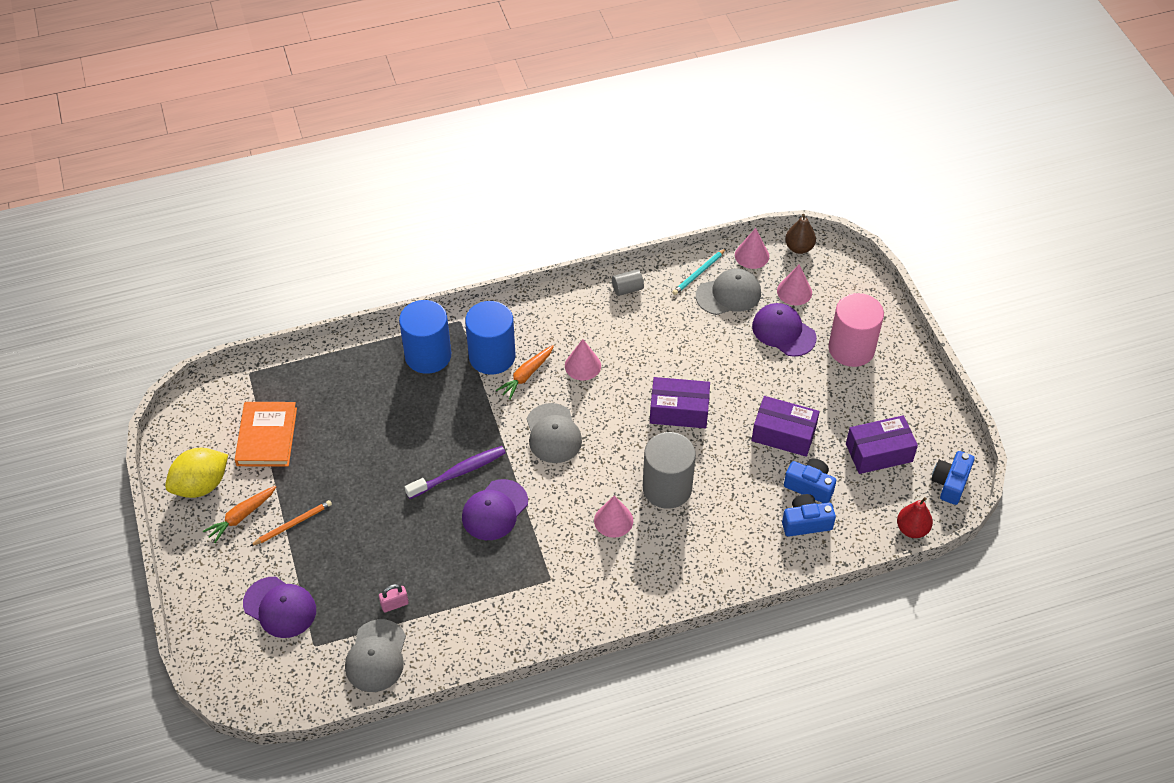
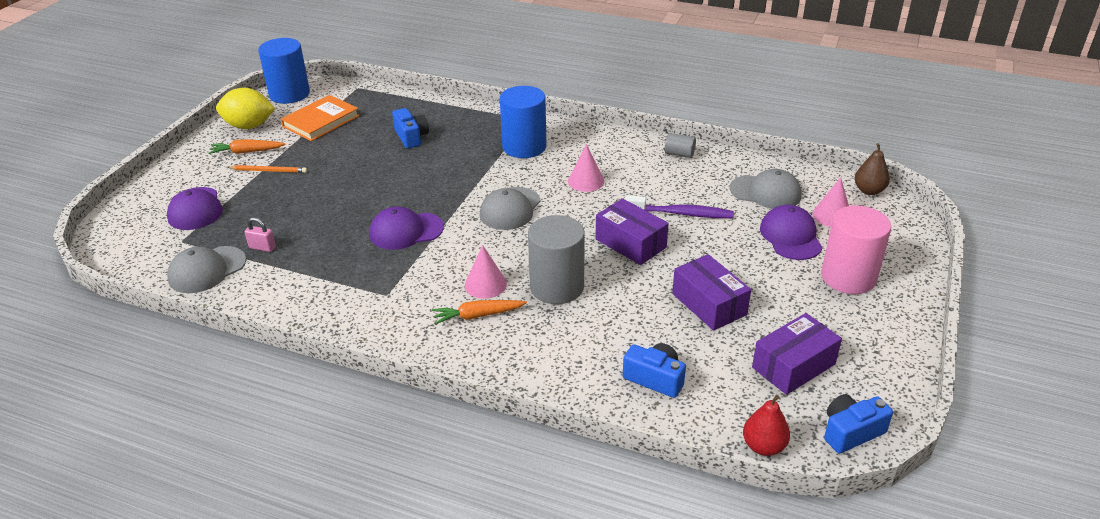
camera: 40 degrees right, 15 degrees down
(428, 355) = (480, 127): blue cylinder -> blue cylinder (289, 94)
(459, 472) = (412, 197): purple toothbrush -> purple toothbrush (681, 213)
(526, 375) = (535, 167): orange carrot -> orange carrot (477, 316)
(699, 273) = (754, 169): turquoise pencil -> none
(752, 255) = (816, 178): pink cone -> none
(810, 486) = (691, 354): blue camera -> blue camera (411, 137)
(879, 453) = (793, 366): purple box -> purple box turned 60 degrees counterclockwise

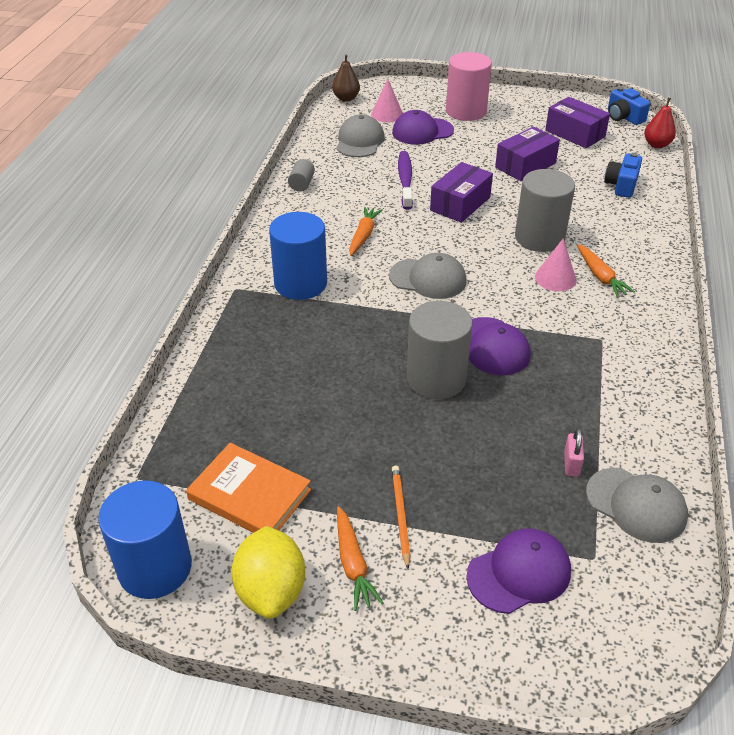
camera: 100 degrees left, 5 degrees up
(383, 198) = (436, 378): none -> grey cylinder
(411, 137) = (287, 383): blue camera -> none
(586, 181) = (363, 235): pink cone -> orange carrot

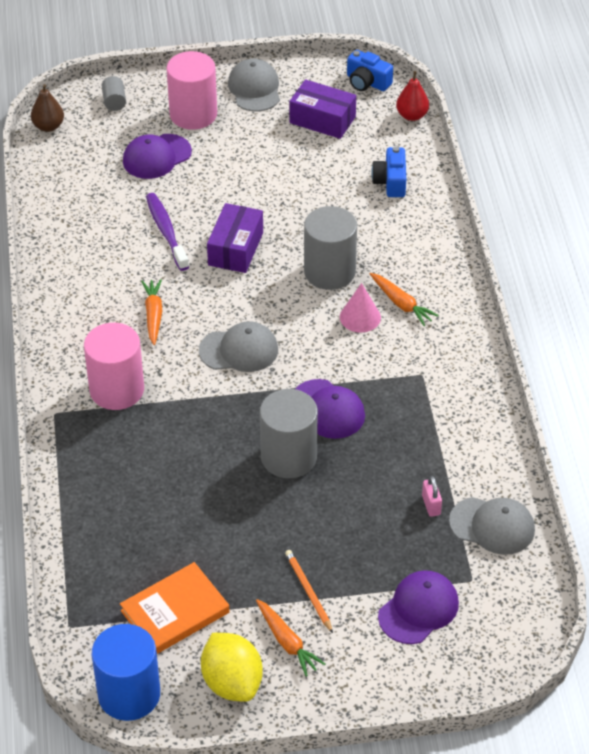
camera: 20 degrees left, 5 degrees up
(249, 495) = (175, 612): orange book -> orange book turned 45 degrees counterclockwise
(300, 283) = (117, 390): blue cylinder -> pink cylinder
(301, 184) = (57, 265): grey cylinder -> grey cylinder (114, 101)
(359, 141) = (93, 188): grey cap -> grey cap (254, 89)
(387, 114) = (106, 140): pink cone -> none
(525, 165) = (284, 179): purple box -> none

